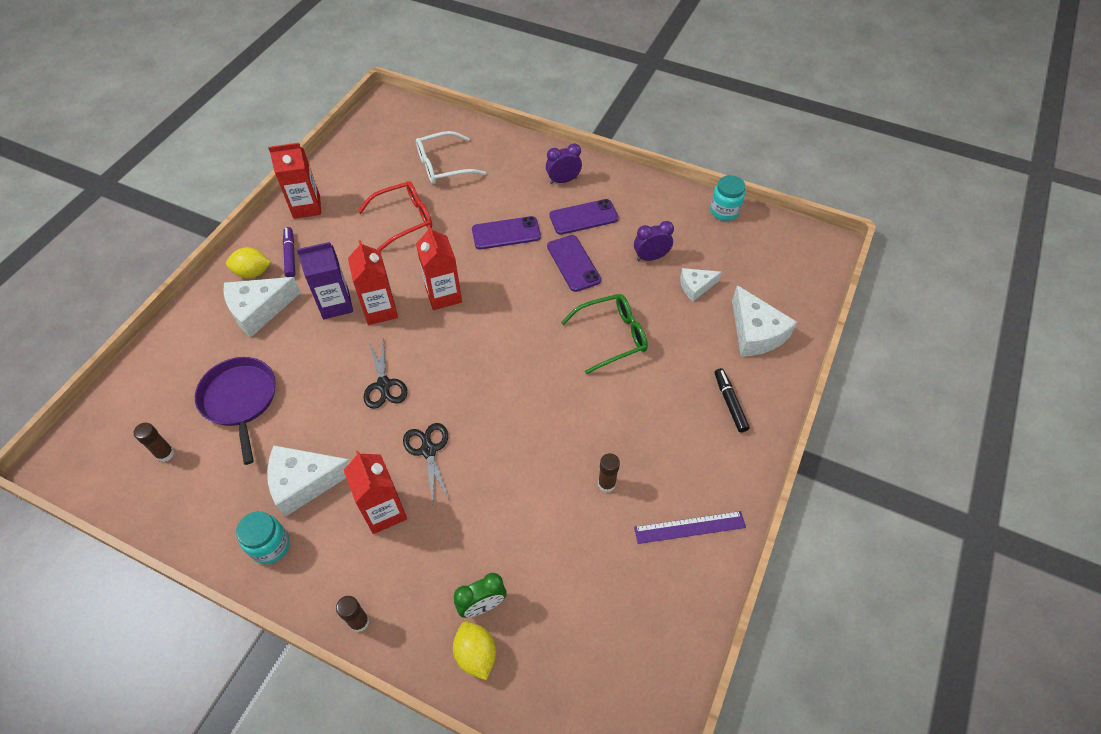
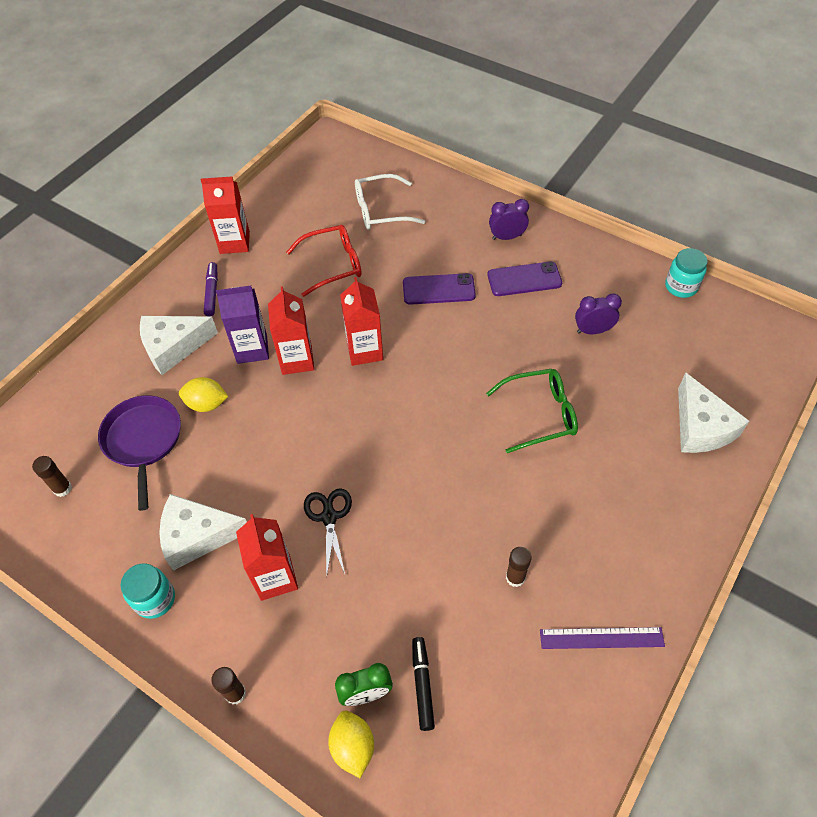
camera: 10 degrees right, 0 degrees up
(253, 273) = (172, 307): yellow lemon -> yellow lemon (207, 404)
(384, 385) = (291, 441): black scissors -> none
(573, 263) = (507, 329): purple phone -> none
(696, 287) = (639, 368): white cheese -> none
(730, 403) = (662, 503): black marker -> black marker (422, 685)

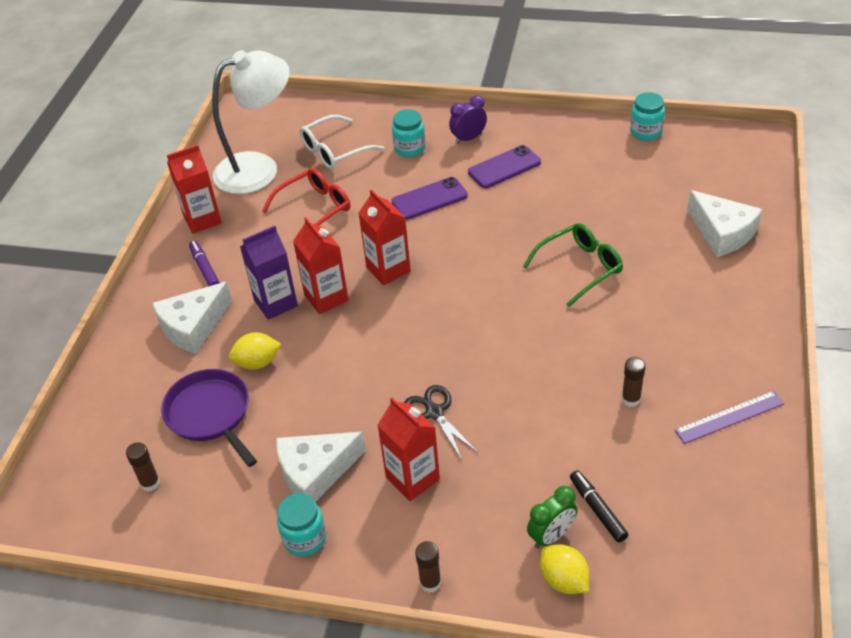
camera: 20 degrees left, 10 degrees down
(307, 207) = (259, 168): none -> white lamp
(448, 230) = (409, 148): none -> turquoise jar
(593, 330) = (589, 189): purple clock -> none

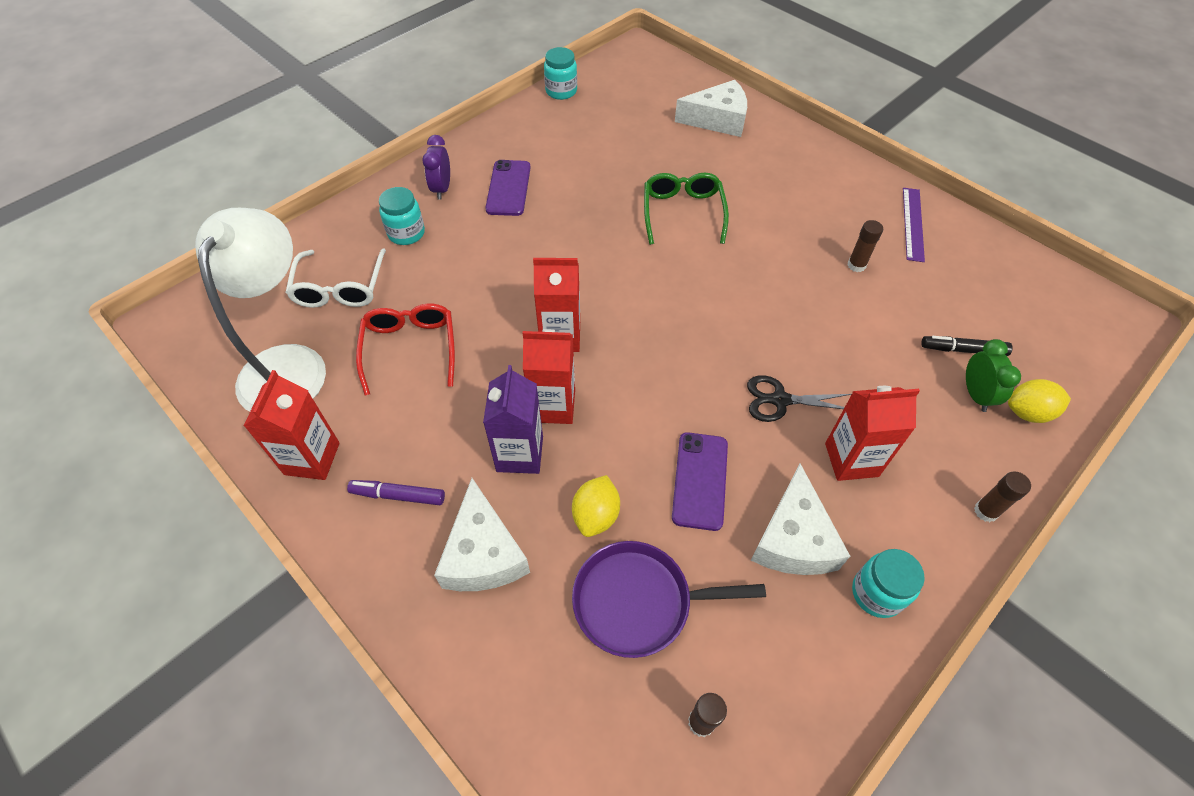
camera: 60 degrees left, 10 degrees up
(429, 199) = (494, 257): purple phone -> purple phone (700, 480)

